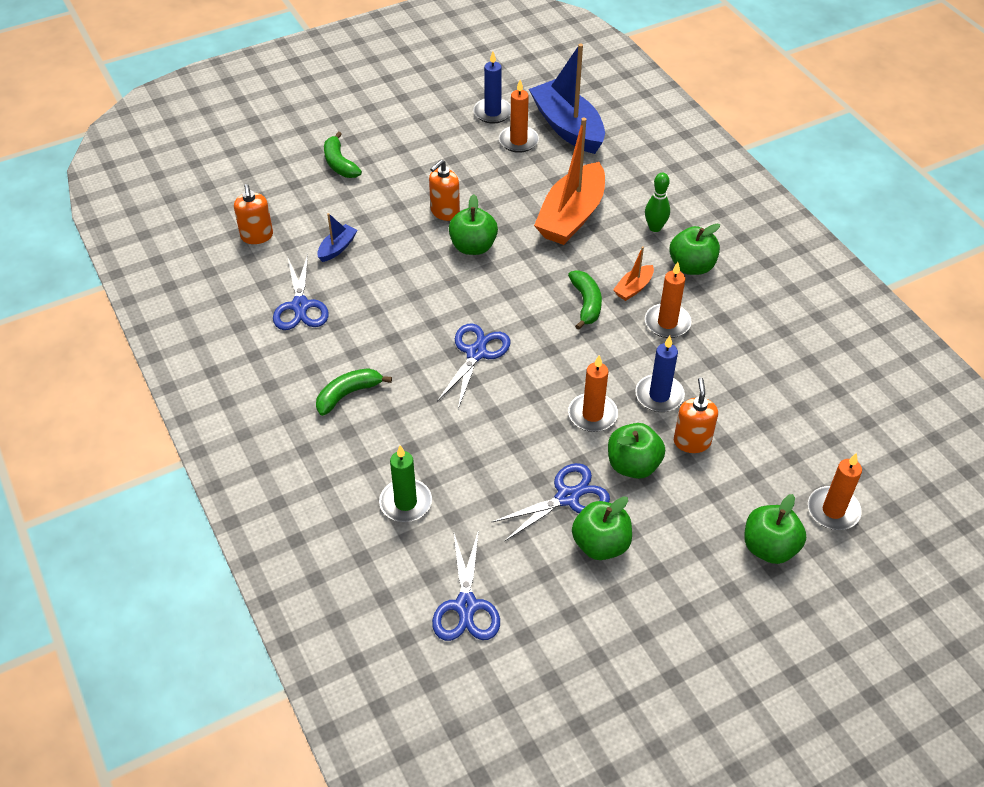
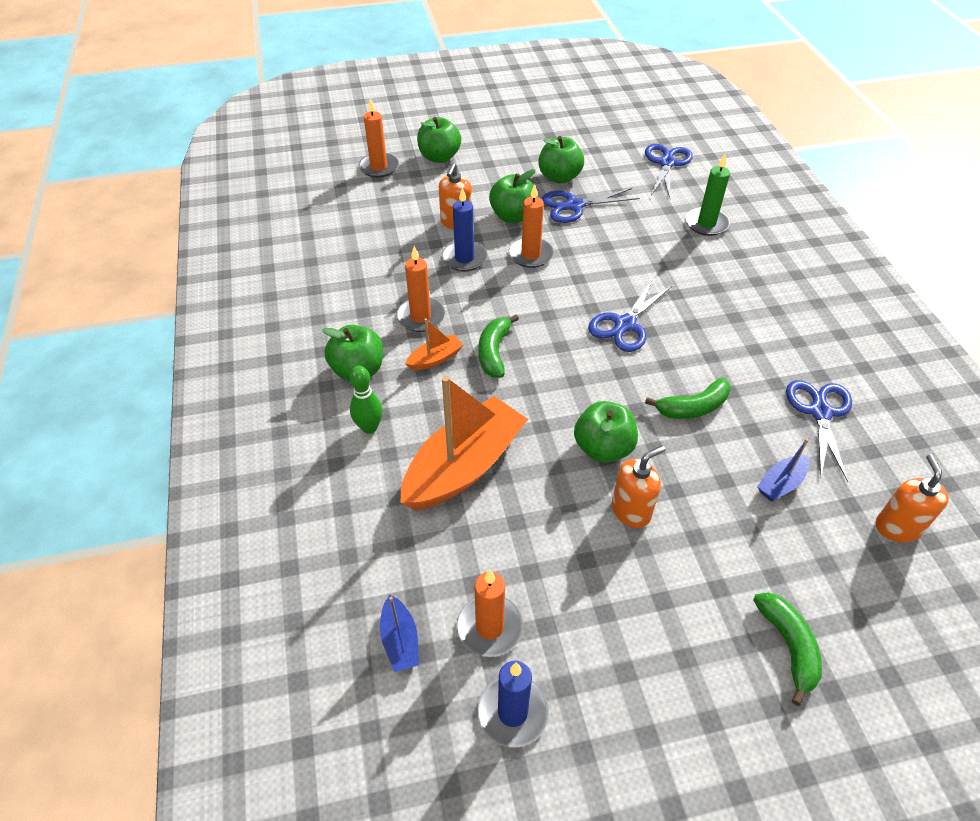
camera: 165 degrees left, 0 degrees up
(348, 394) = (758, 311): green banana -> green banana (693, 407)
(567, 127) = (400, 640): blue boat -> blue boat, size x0.44

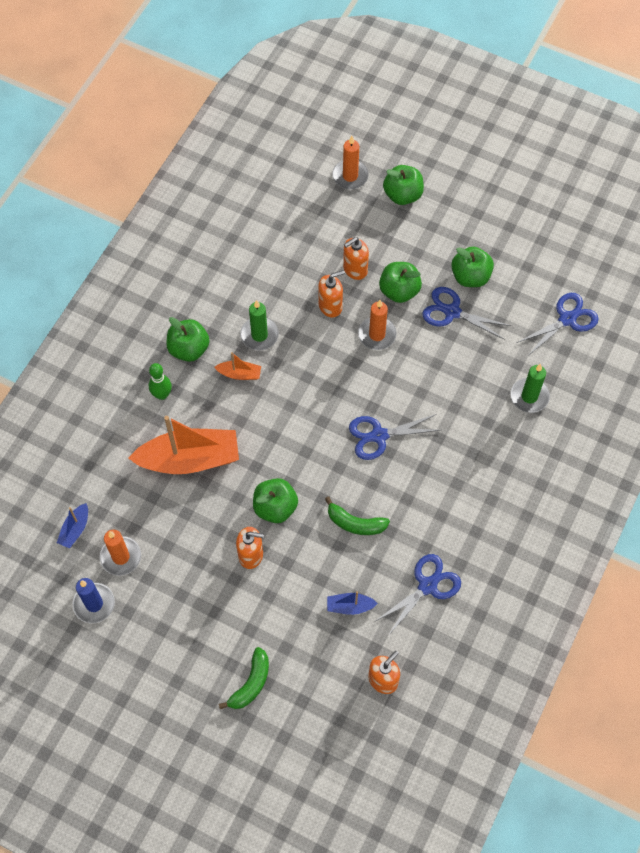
camera: 40 degrees right, 15 degrees up
(420, 317) = (259, 335): orange candle -> green candle
(464, 258) = (330, 306): blue candle -> orange soap dispenser
(494, 352) = (278, 395): green banana -> none

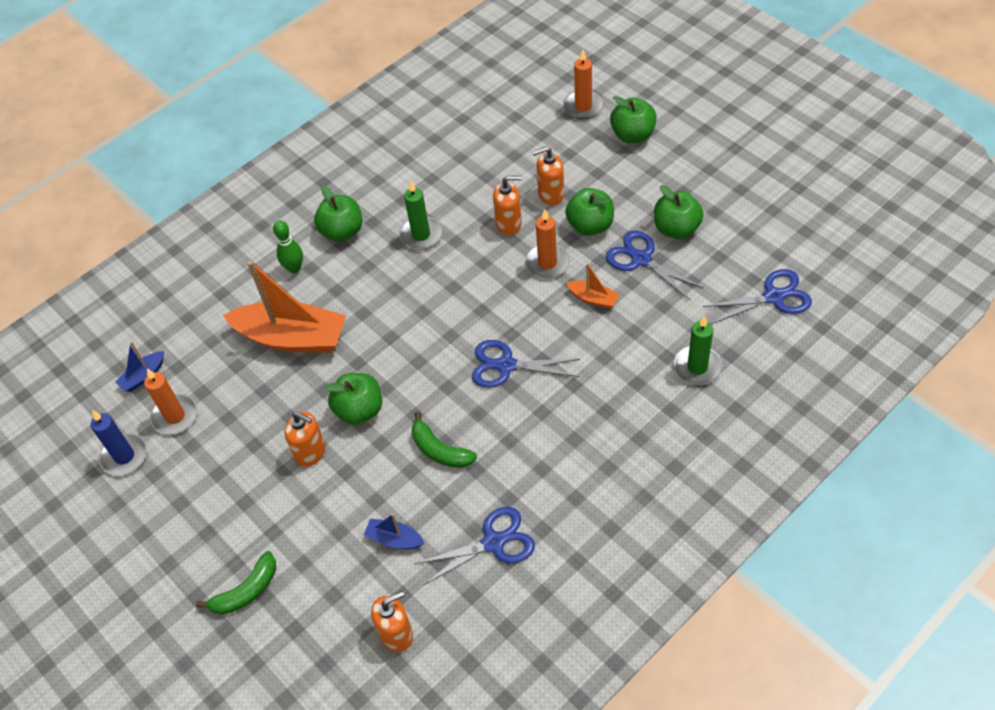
camera: 25 degrees right, 10 degrees down
(239, 374) = (383, 267): orange boat -> orange boat (593, 299)

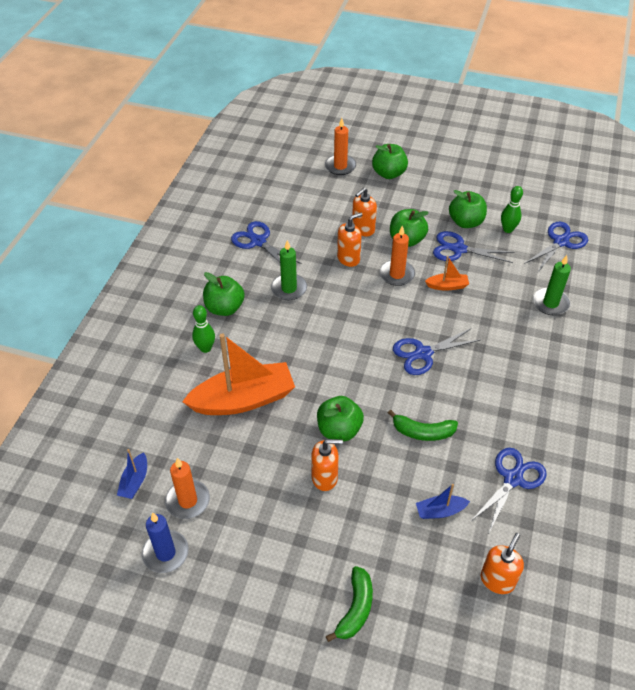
camera: 35 degrees left, 5 degrees down
(428, 168) = (258, 241): none -> blue scissors
(720, 257) = (507, 229): none -> green bowling pin

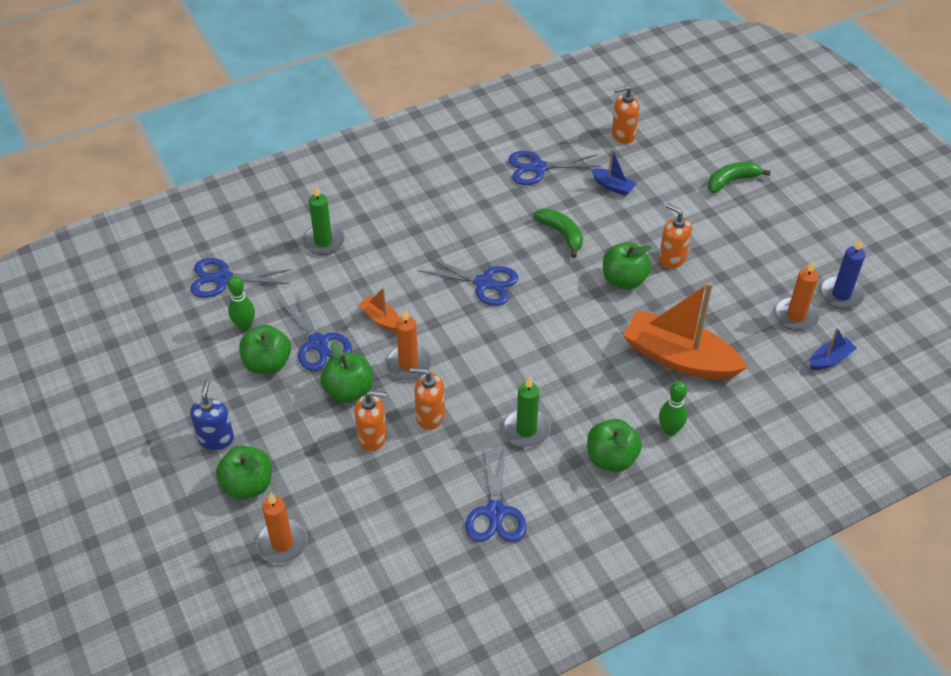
camera: 135 degrees left, 0 degrees up
(433, 178) = (216, 439): none -> blue soap dispenser

